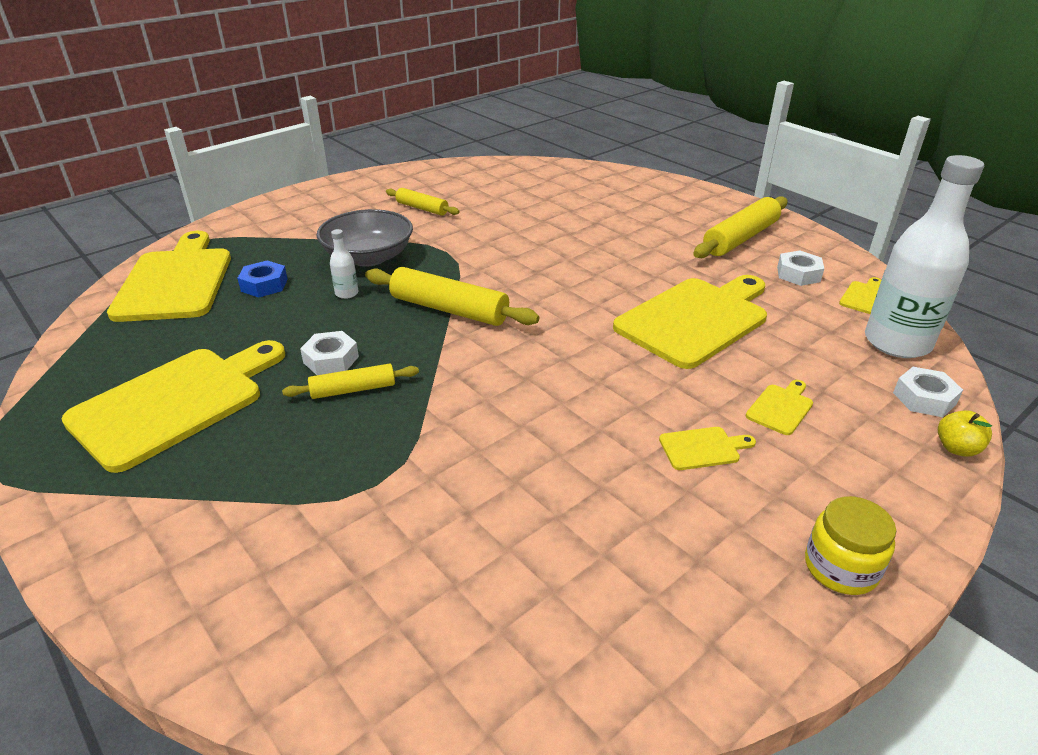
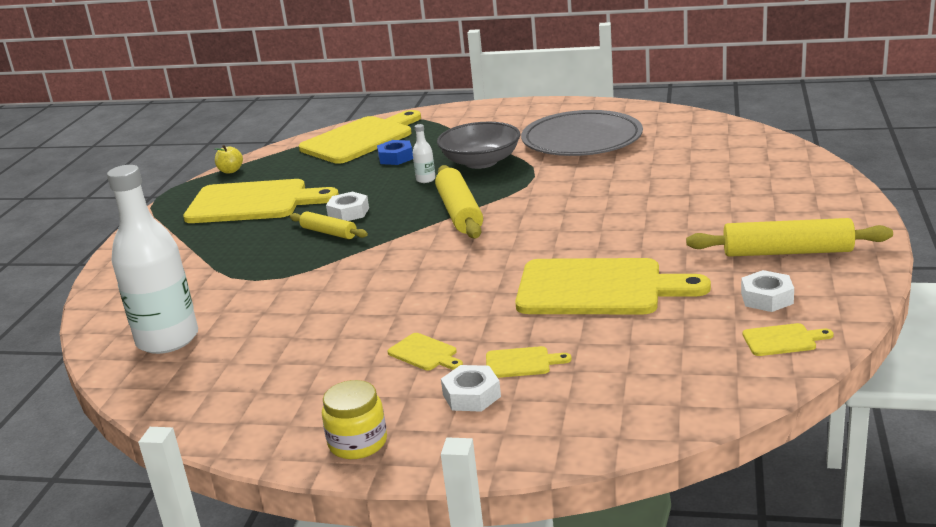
camera: 55 degrees right, 10 degrees down
(422, 208) = (582, 140): yellow rolling pin -> grey plate
(897, 342) = (718, 378): white bottle -> white bottle (167, 339)
(924, 398) = (636, 416): white nut -> white nut (471, 395)
(957, 448) = (577, 450): yellow apple -> yellow apple (230, 171)

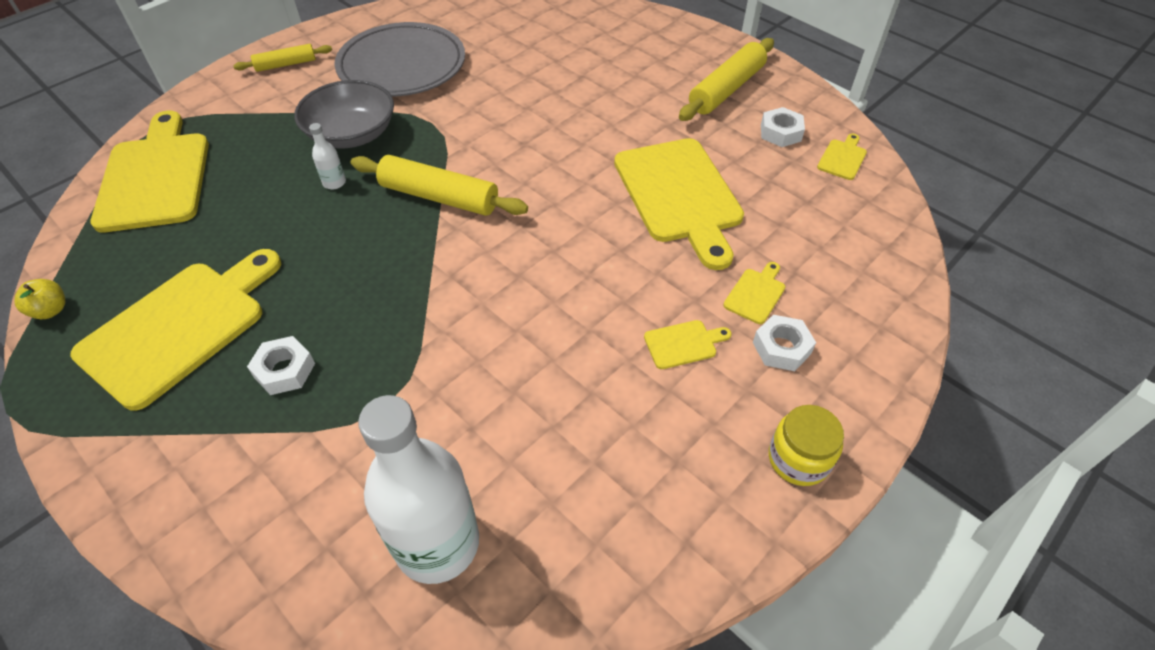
camera: 60 degrees left, 25 degrees up
(329, 232) = (353, 300): yellow rolling pin -> yellow rolling pin (286, 64)
(348, 213) = (327, 266): white nut -> white nut (284, 370)
(395, 158) = (248, 177): blue nut -> none
(597, 288) = (679, 195): yellow cutting board -> yellow cutting board turned 120 degrees clockwise

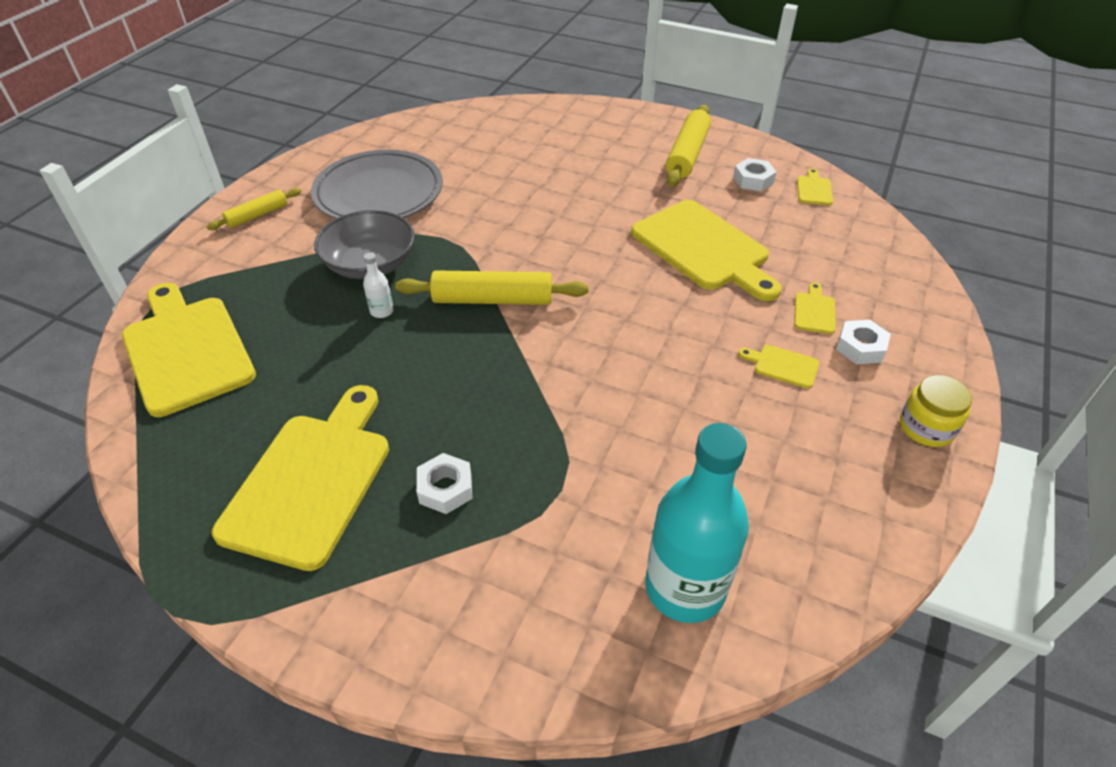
camera: 20 degrees left, 5 degrees down
(51, 310) = (156, 505): yellow apple -> none
(437, 543) = (685, 588): white bottle -> turquoise bottle
(683, 344) = (783, 365): yellow cutting board -> yellow cutting board turned 120 degrees counterclockwise

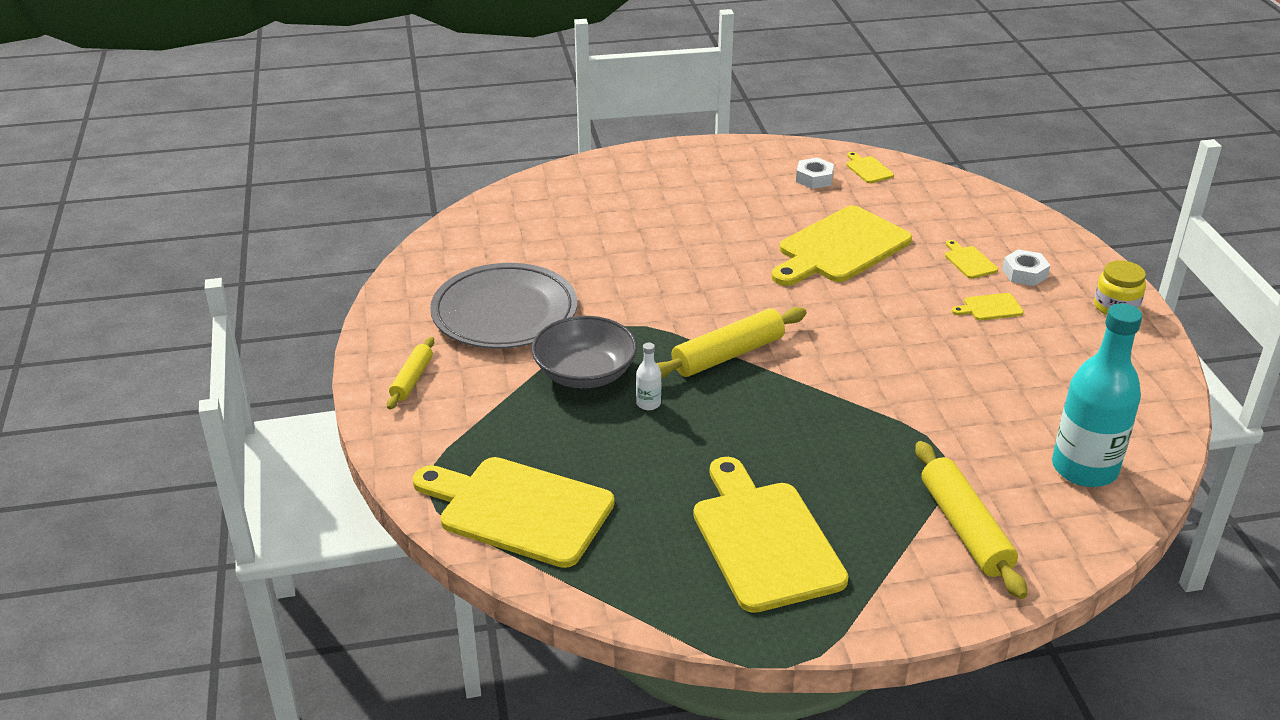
camera: 35 degrees left, 10 degrees down
(445, 488) = (866, 494): white nut -> none
(687, 154) = (736, 176): yellow rolling pin -> yellow rolling pin (965, 528)
(703, 248) = (840, 248): yellow cutting board -> yellow cutting board turned 120 degrees clockwise

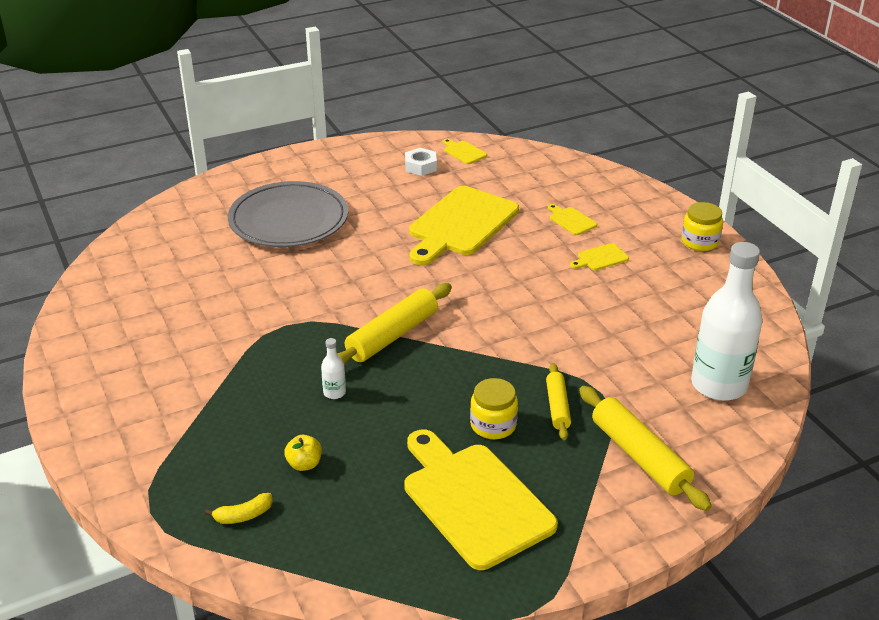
camera: 15 degrees left, 0 degrees up
(412, 379) = (106, 408): yellow rolling pin -> yellow rolling pin (557, 407)
(504, 312) = (178, 329): grey plate -> grey plate (289, 220)
(519, 510) = (243, 515): yellow cutting board -> yellow banana
(585, 373) = (268, 374): grey bowl -> none
(595, 470) = (304, 464): none -> yellow apple
(810, 466) = (493, 425): none -> yellow jar
(1024, 273) = (619, 224): white nut -> none
(1084, 468) = (718, 385): turquoise bottle -> white bottle

